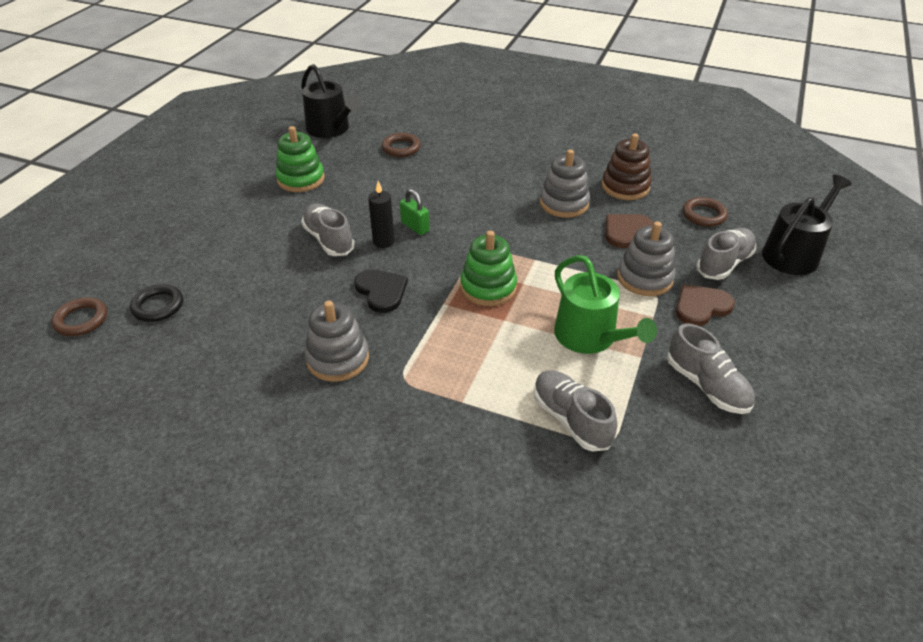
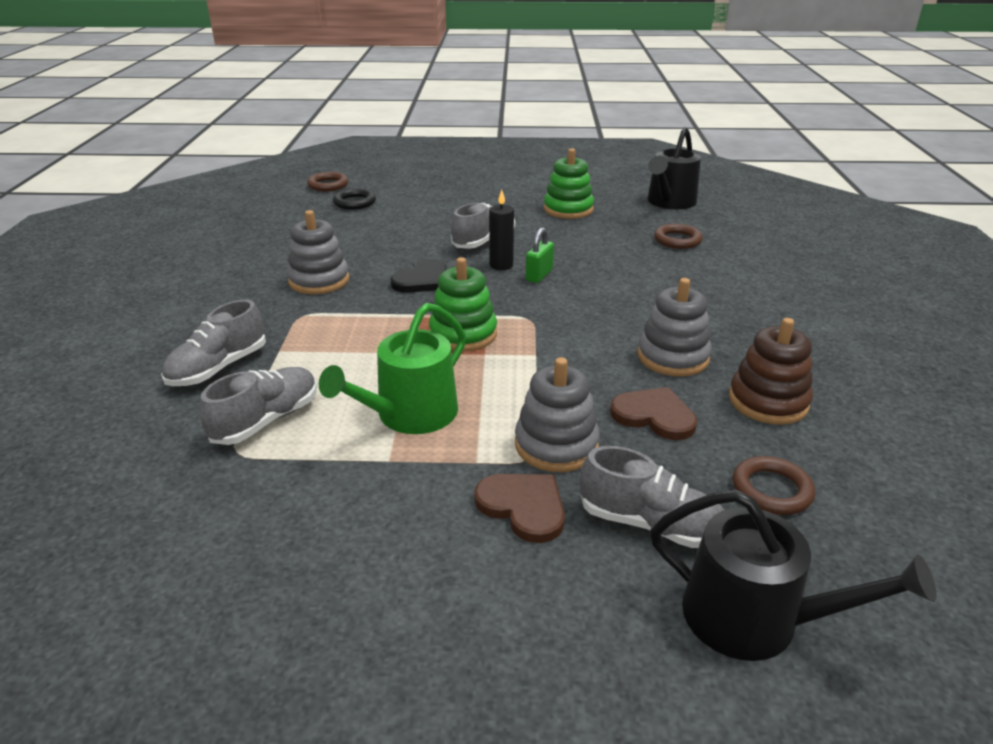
camera: 70 degrees right, 10 degrees down
(707, 386) = (352, 527): grey shoe -> grey shoe (218, 368)

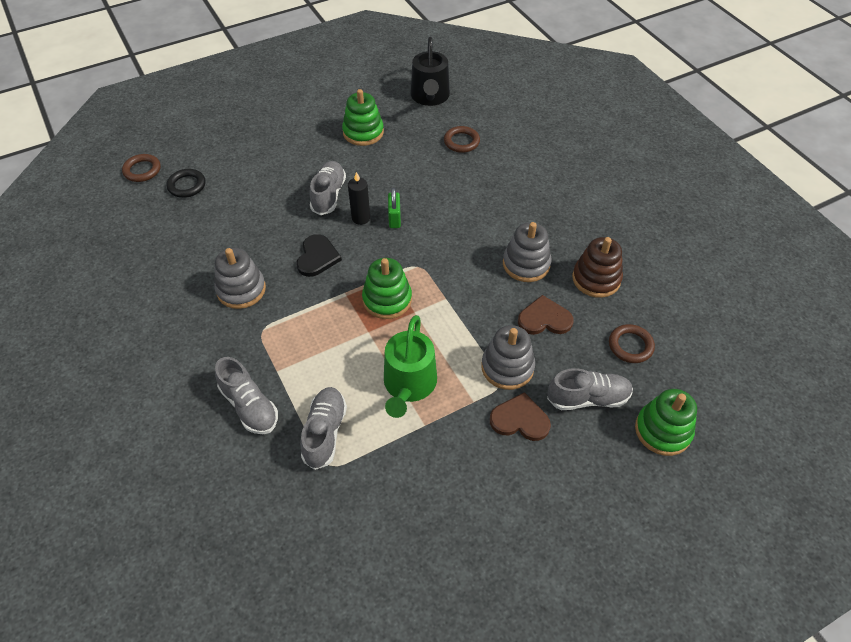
camera: 30 degrees left, 20 degrees up
(218, 368) = (249, 406): grey shoe -> grey shoe turned 45 degrees counterclockwise
(754, 619) = (662, 430): black watering can -> green stacking toy

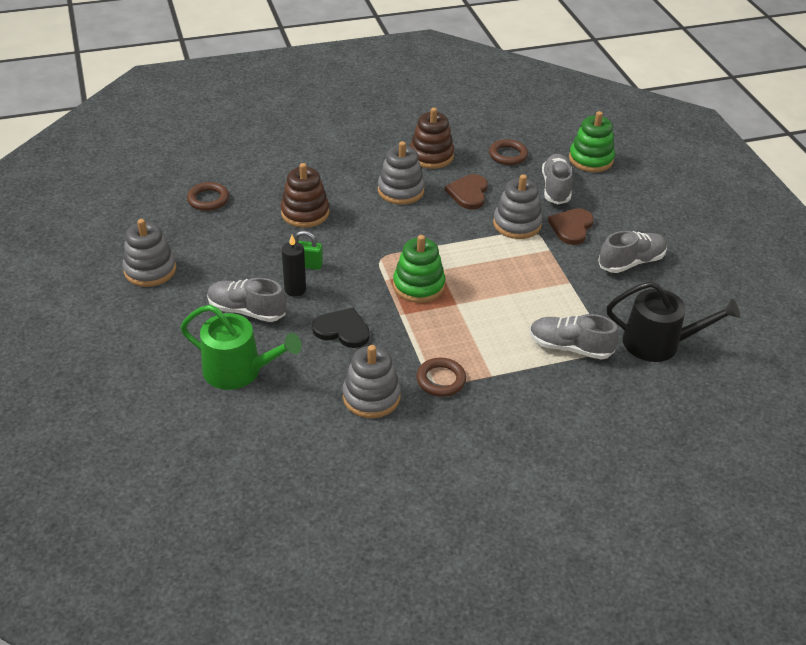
camera: 80 degrees left, 10 degrees down
(142, 170) = (110, 490): brown ring -> brown ring (441, 380)
(187, 185) = (167, 441): black ring -> none
(249, 406) = (532, 399): grey shoe -> grey shoe (631, 262)
(363, 132) = (150, 270): green stacking toy -> grey stacking toy
(409, 385) = (525, 286): green watering can -> green watering can (239, 370)
(430, 97) = (116, 209): black watering can -> black watering can (658, 343)
(465, 203) = (305, 213): none -> brown stacking toy

